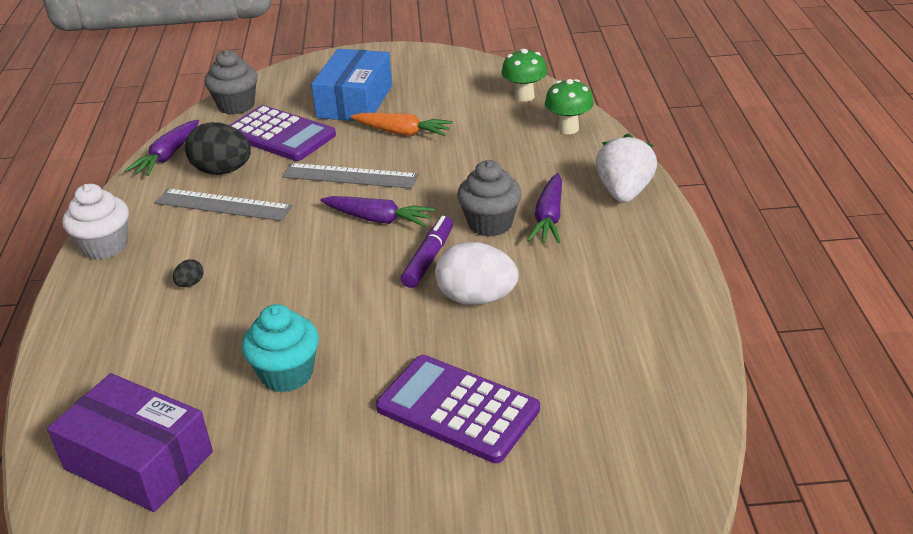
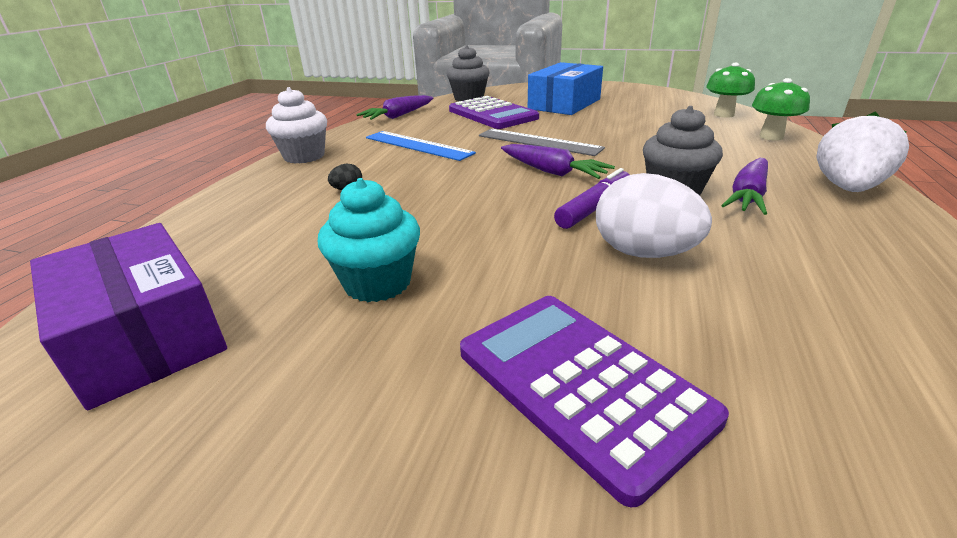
camera: 20 degrees right, 5 degrees down
(222, 171) = (433, 127): black egg -> none
(223, 205) = (418, 145): grey ruler -> blue ruler
(402, 132) = (599, 123): orange carrot -> none

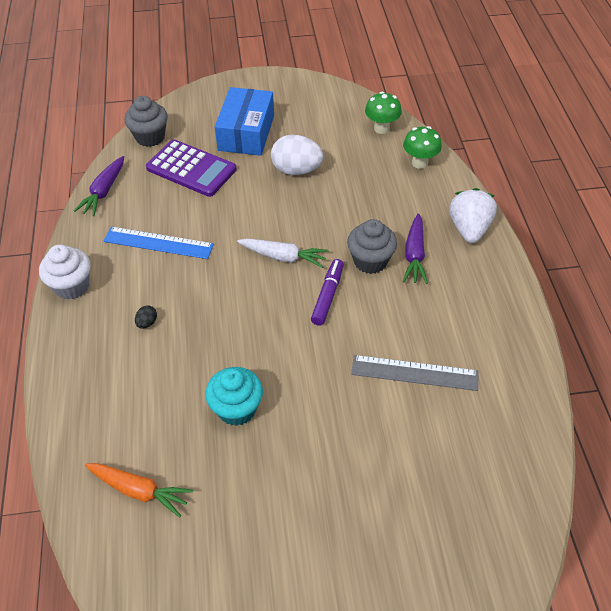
camera: 25 degrees left, 20 degrees up
(144, 336) = (139, 490): purple box -> orange carrot
(538, 142) = (254, 212): grey ruler -> grey ruler (414, 373)
(552, 172) = (283, 257): purple carrot -> white carrot
(580, 384) = (368, 438): purple calculator -> none
(643, 253) = (369, 334): white egg -> white egg (296, 170)

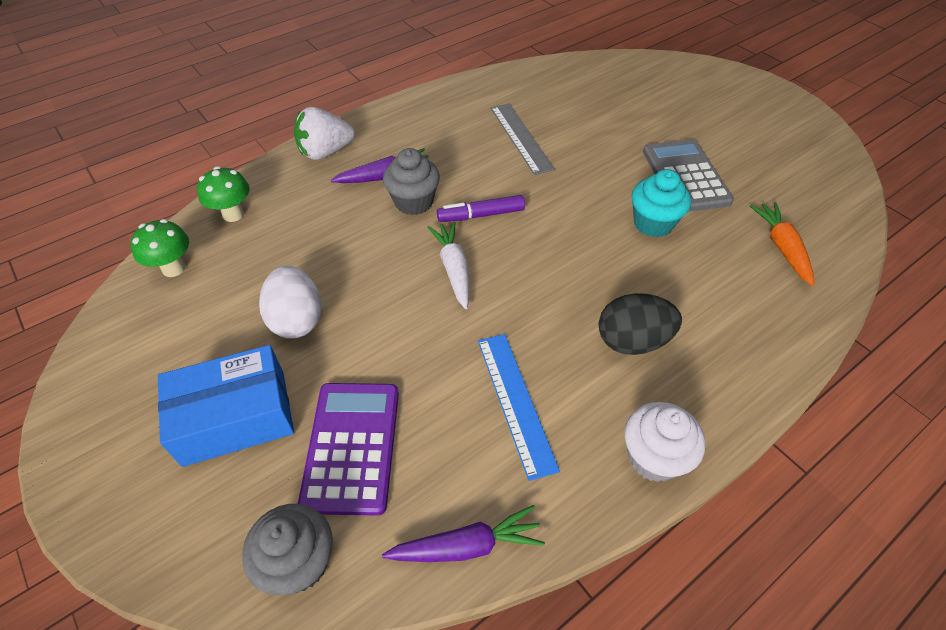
camera: 120 degrees left, 0 degrees up
(147, 323) = (632, 341): black egg -> black egg, size x2.32
(274, 479) = (685, 176): none -> grey calculator

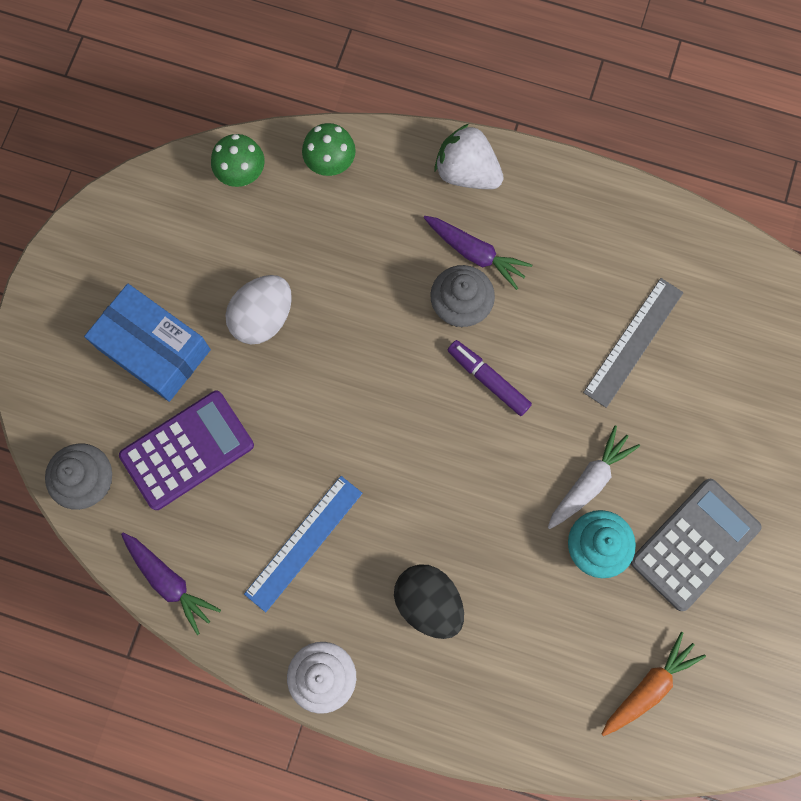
camera: 55 degrees right, 25 degrees up
(453, 269) = (404, 402): white carrot -> white carrot (589, 481)

